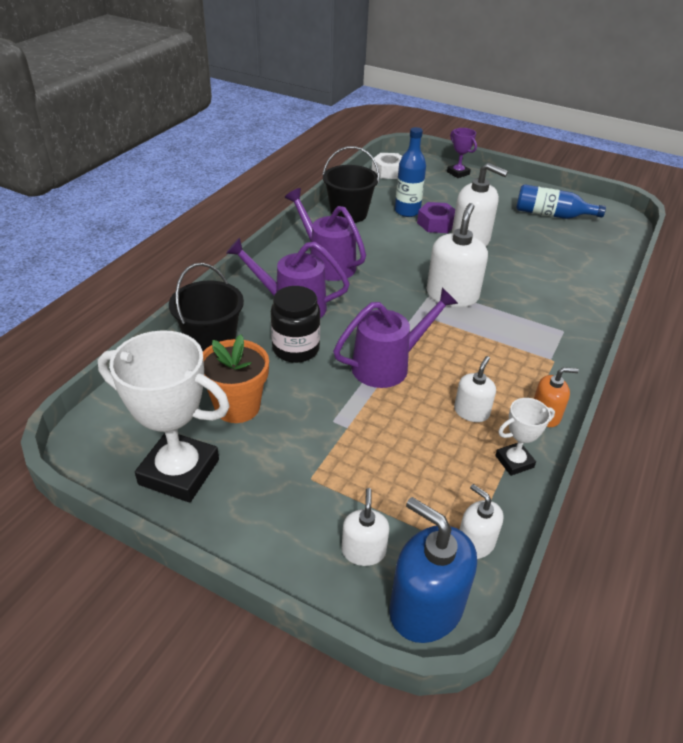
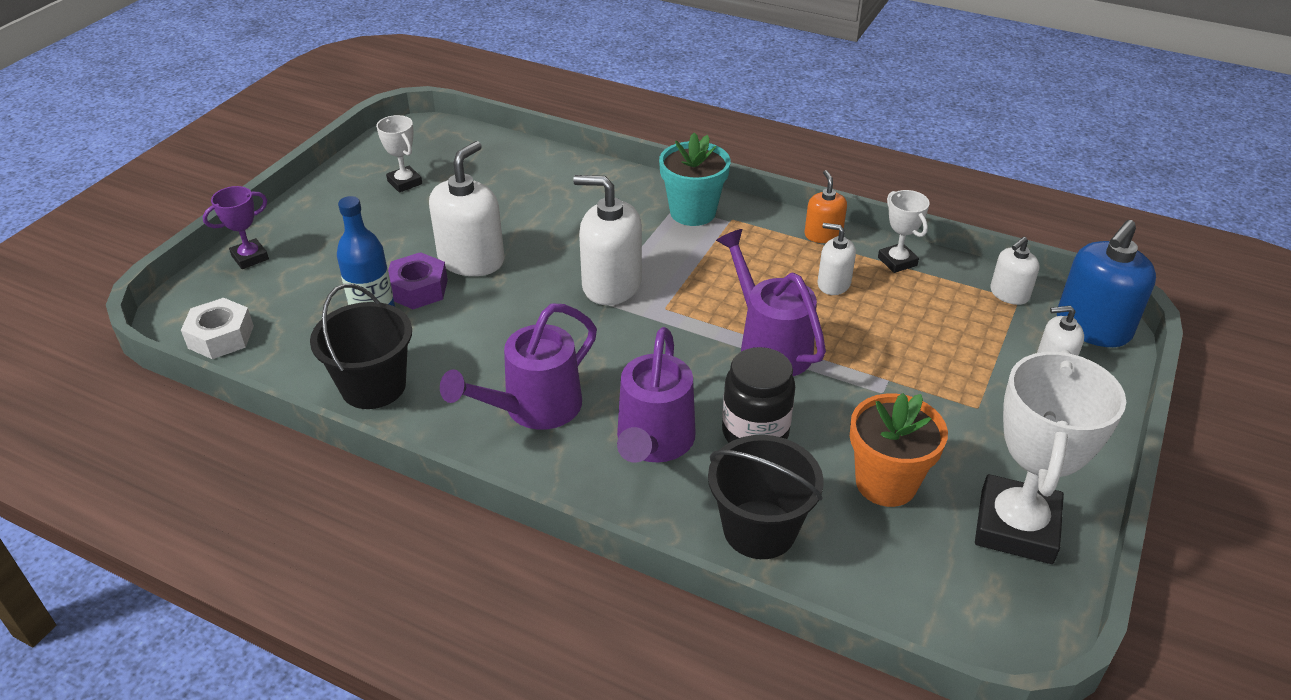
camera: 90 degrees left, 0 degrees up
(551, 215) = (404, 182): blue bottle -> white trophy
(557, 339) = (692, 212): none -> turquoise flower pot

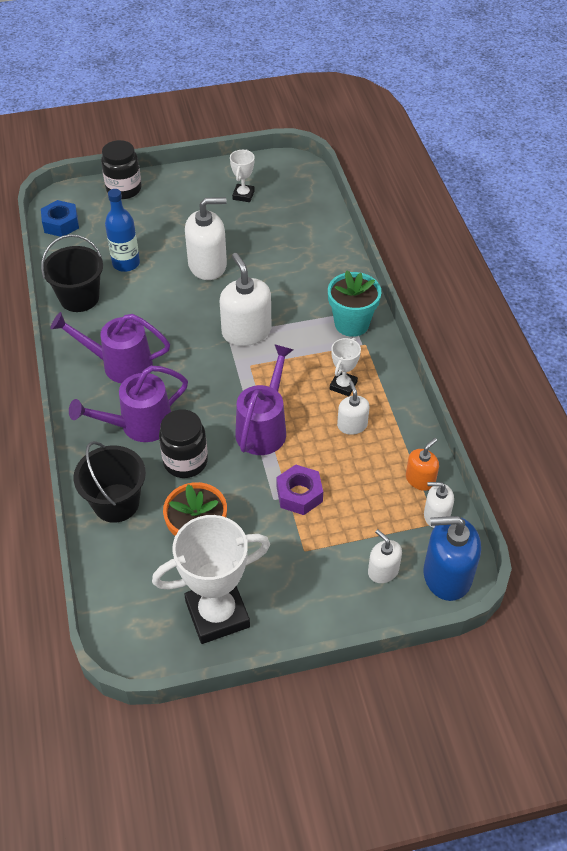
camera: 50 degrees right, 10 degrees up
(221, 337) = (61, 224): white nut -> blue nut
(250, 257) = (124, 189): purple trophy -> black jar
(418, 289) = (163, 262): purple nut -> purple nut (299, 494)
(823, 235) = (397, 394): orange soap dispenser -> orange soap dispenser (420, 479)
(897, 261) = (409, 443): white trophy -> white trophy (343, 385)

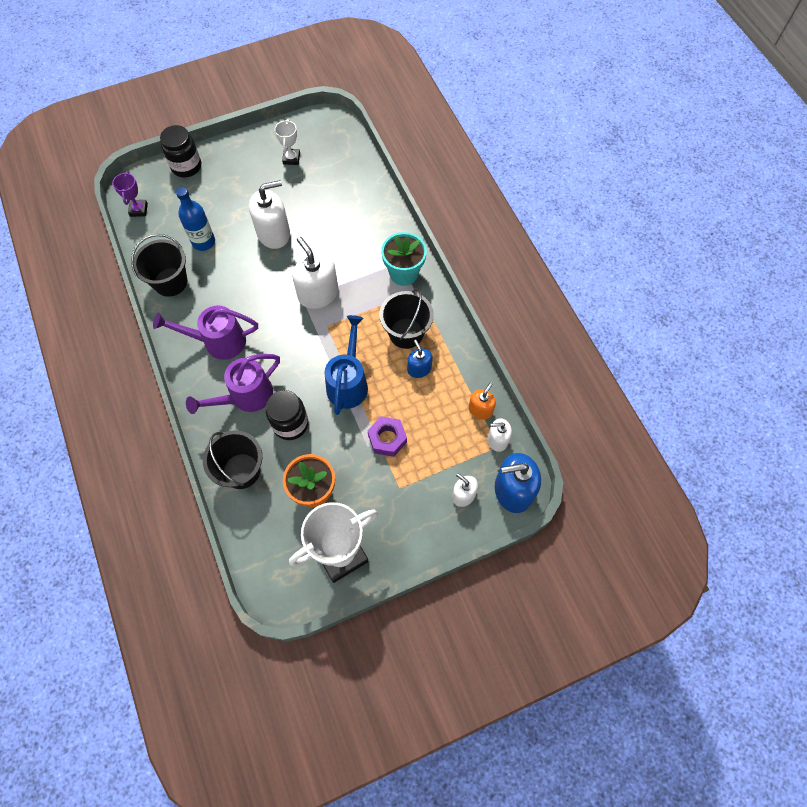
camera: 10 degrees left, 15 degrees up
(61, 224) = (138, 210): blue nut -> purple trophy
(264, 427) = (348, 382): purple watering can -> blue watering can
(343, 385) = (406, 333): white trophy -> black bucket
(352, 425) = (419, 369): white soap dispenser -> blue soap dispenser

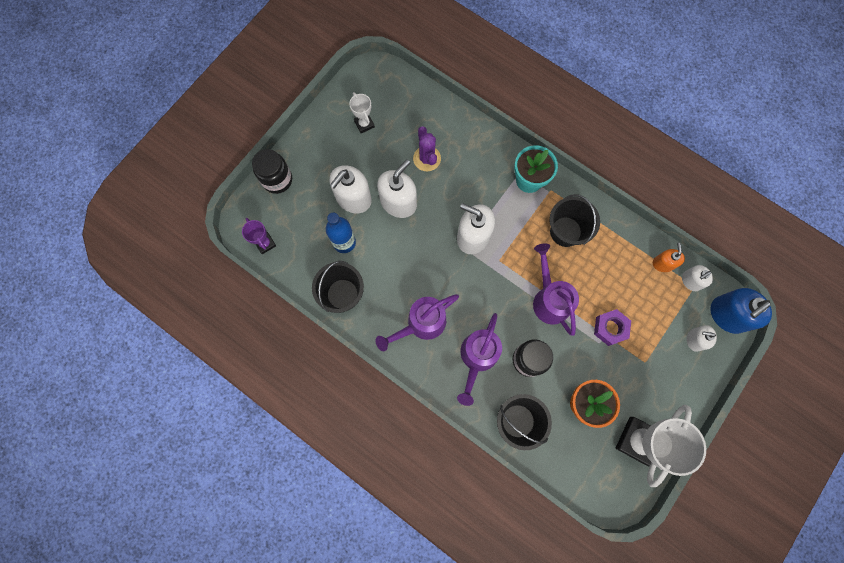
camera: 30 degrees left, 10 degrees up
(238, 211) = (353, 198): none -> white soap dispenser
(324, 211) = (427, 158): none -> purple cactus
(348, 382) = (549, 298): blue watering can -> purple watering can
(419, 369) = (595, 256): blue soap dispenser -> none

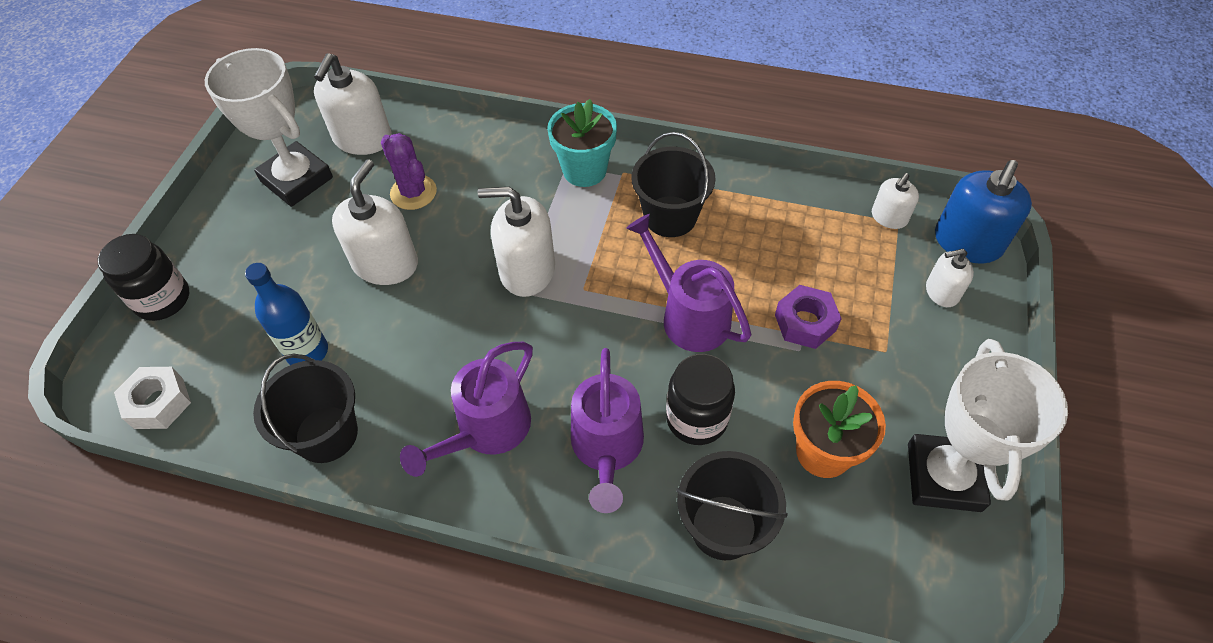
camera: 20 degrees left, 20 degrees down
(265, 243) = (158, 403): purple trophy -> white nut
(353, 198) = (306, 283): white soap dispenser -> white soap dispenser (362, 138)
(364, 124) = (296, 180): white trophy -> white trophy, size x2.02
(663, 263) = (836, 209): orange soap dispenser -> none

